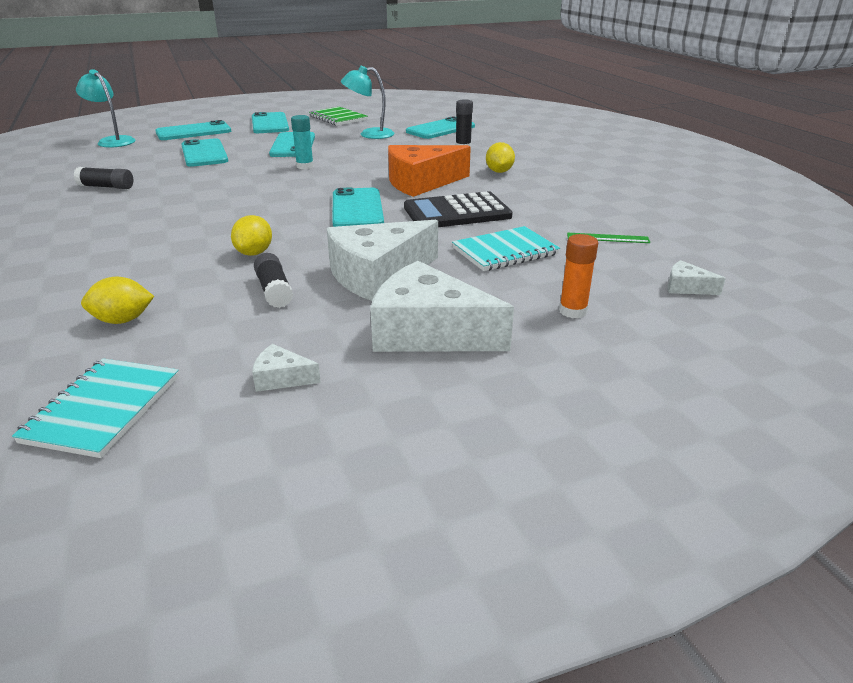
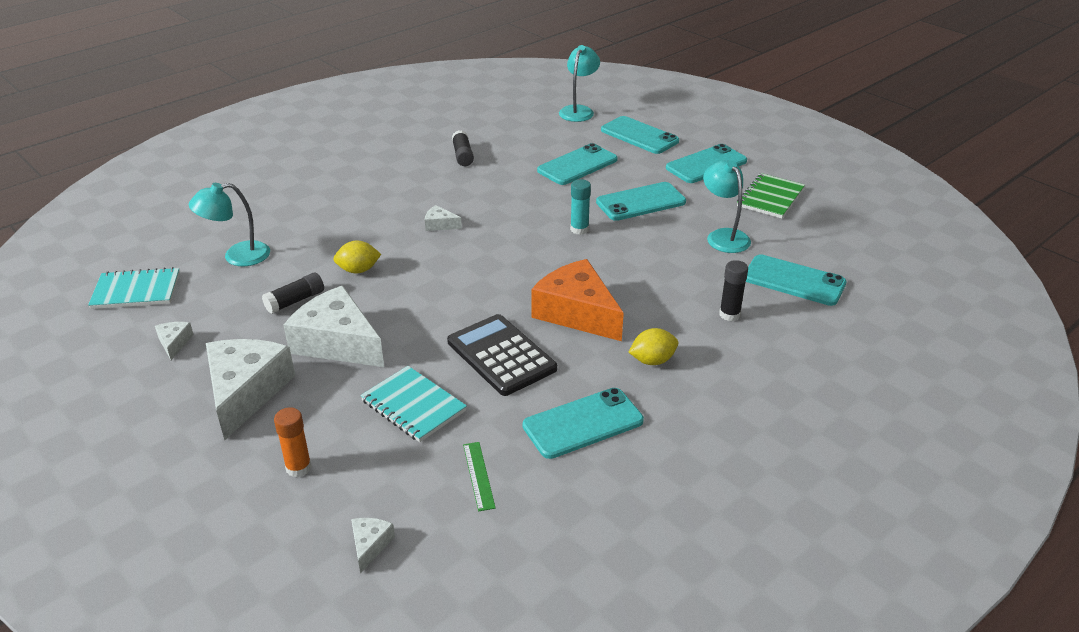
camera: 70 degrees right, 5 degrees up
(123, 320) = (237, 256): yellow lemon -> turquoise lamp
(221, 210) = (440, 225): none -> white cheese
(357, 209) = (479, 292): turquoise phone -> turquoise phone (583, 423)

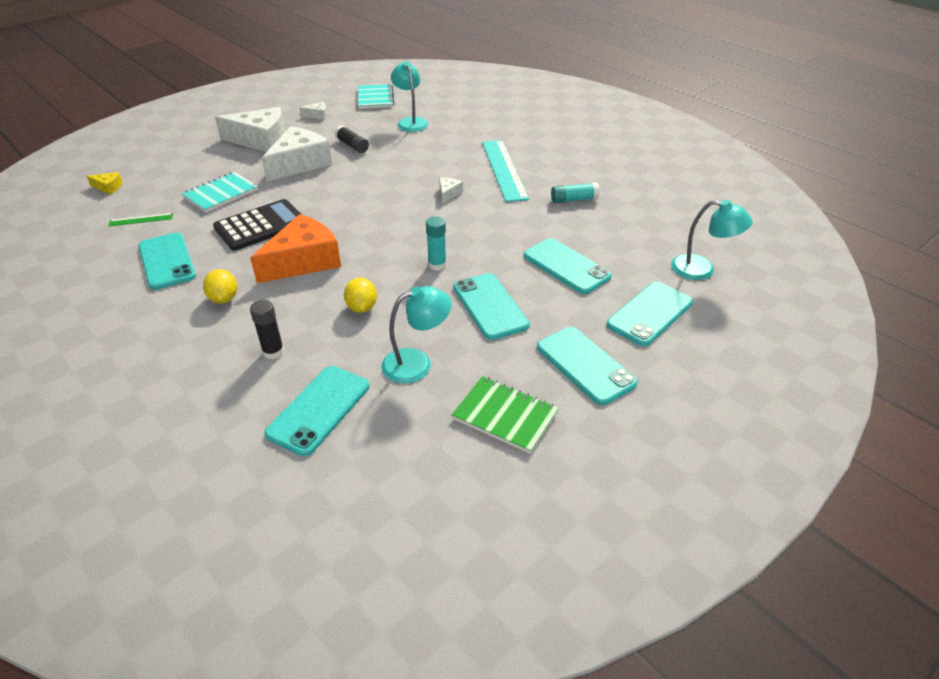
camera: 90 degrees right, 5 degrees up
(298, 468) = (185, 162): orange glue stick -> none
(358, 270) = (386, 164): yellow lemon -> yellow lemon (362, 307)
(370, 545) = (108, 187): white cheese -> yellow cheese
(391, 191) = (504, 169): none -> turquoise ruler
(462, 155) = (574, 200): black glue stick -> turquoise glue stick

